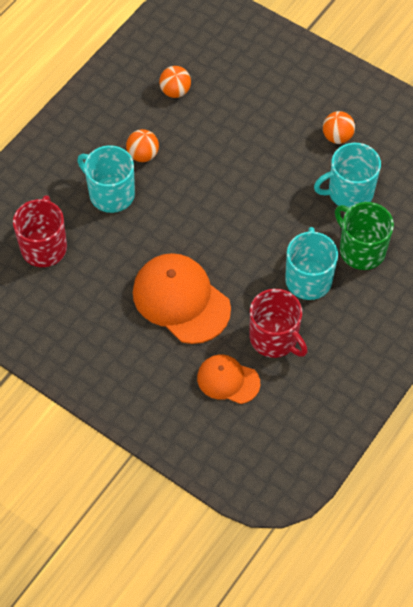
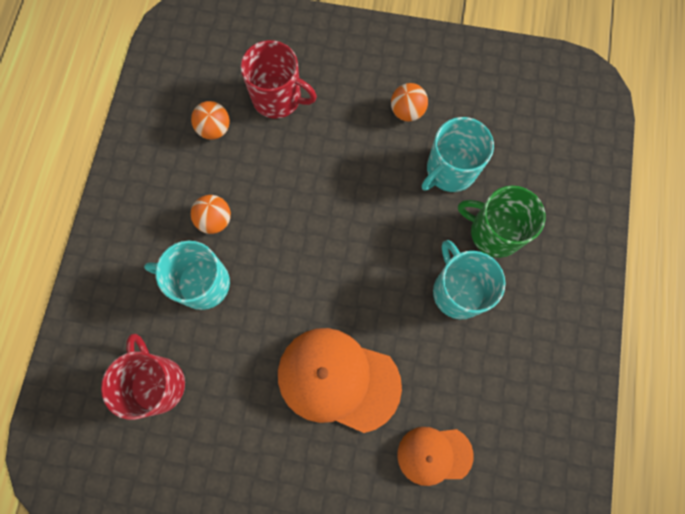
camera: 25 degrees left, 15 degrees up
(274, 338) = (458, 379): red mug -> red mug (278, 98)

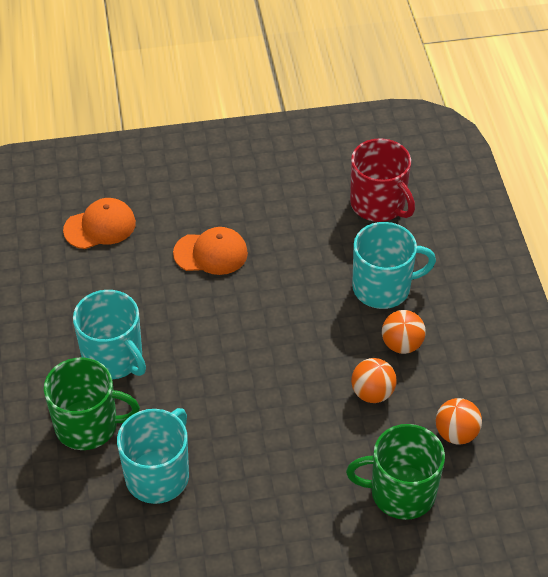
camera: 160 degrees right, 25 degrees down
(278, 98) = (401, 492): red mug -> green mug
(338, 379) = (211, 253): orange cap -> orange cap, size x0.58
(407, 111) = (234, 528): orange ball -> orange ball (372, 393)

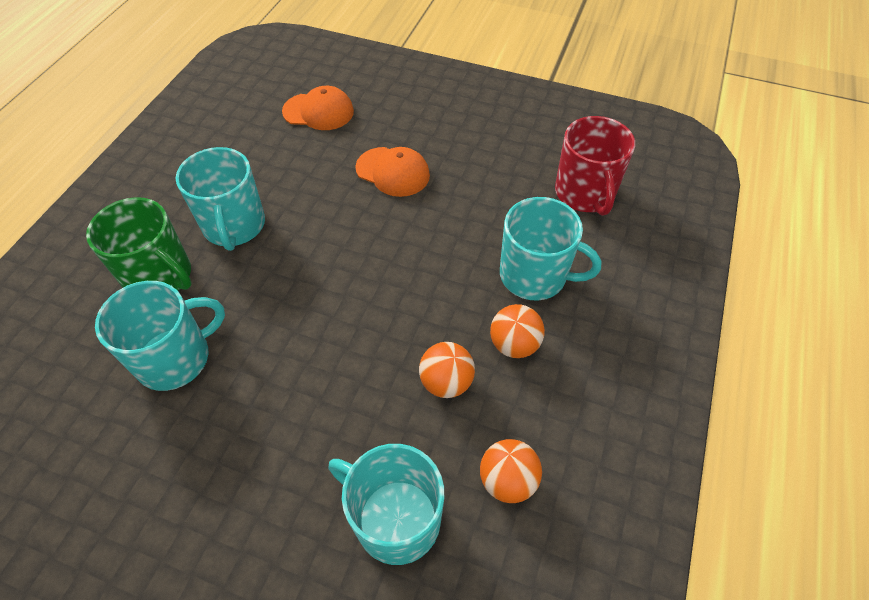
camera: 30 degrees right, 5 degrees up
(401, 492) = (395, 519): green mug -> turquoise mug

